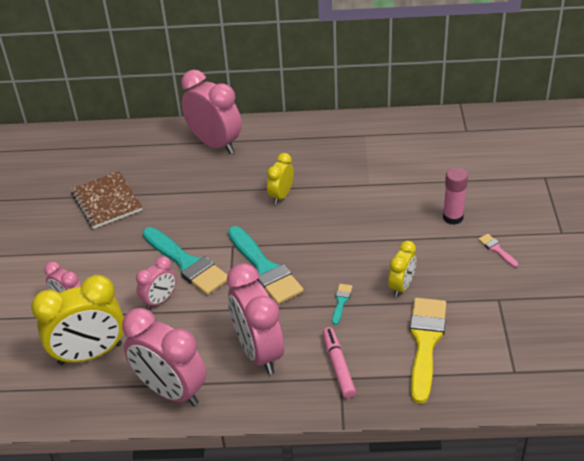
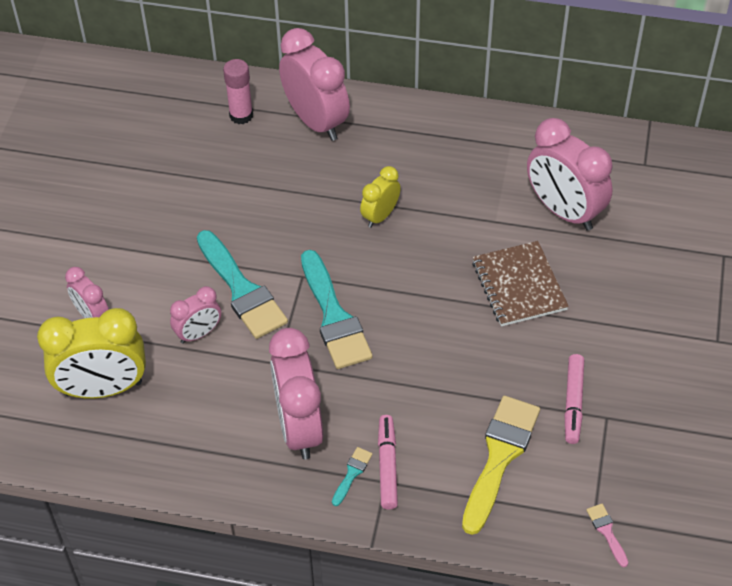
camera: 10 degrees right, 10 degrees up
(106, 201) = (163, 181): brown notebook -> brown notebook (519, 285)
(171, 391) = (186, 456): pink clock -> pink clock (564, 211)
(341, 302) = (414, 381): turquoise brush -> turquoise brush (352, 474)
(401, 286) = (493, 375): yellow clock -> none
(453, 217) = (586, 291): pink glue stick -> pink glue stick (241, 115)
(469, 294) = (573, 403): none -> pink marker
(496, 249) = (627, 348): pink brush -> pink brush (606, 532)

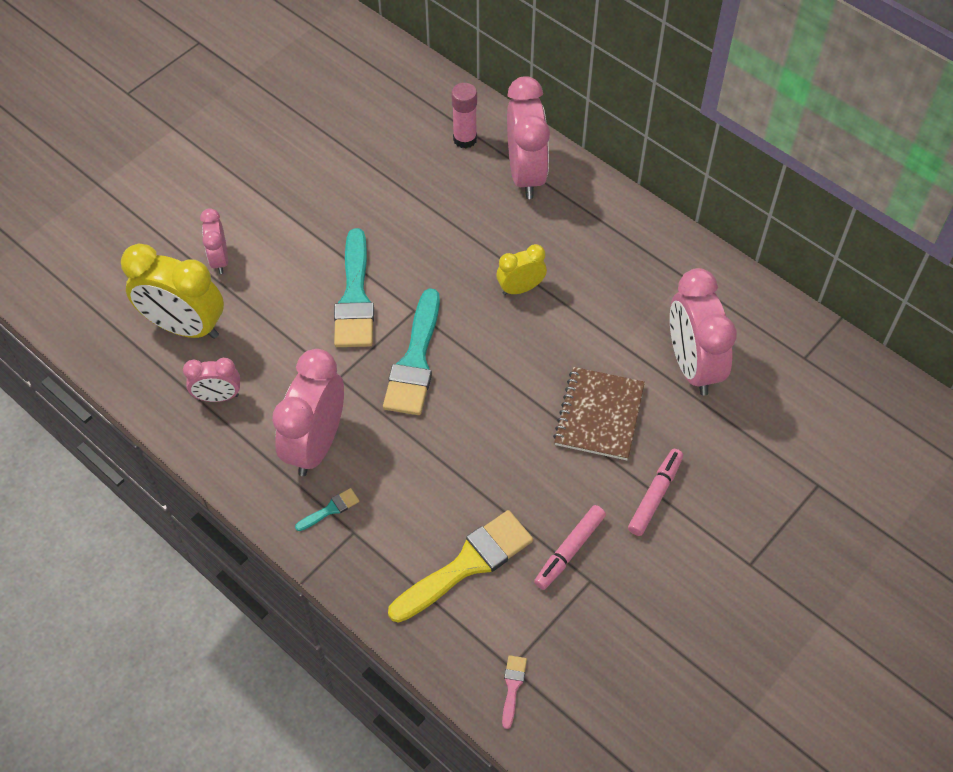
camera: 30 degrees right, 5 degrees up
(198, 333) = (293, 318): pink clock -> pink clock (218, 397)
(387, 466) = (365, 519): pink marker -> pink marker (655, 495)

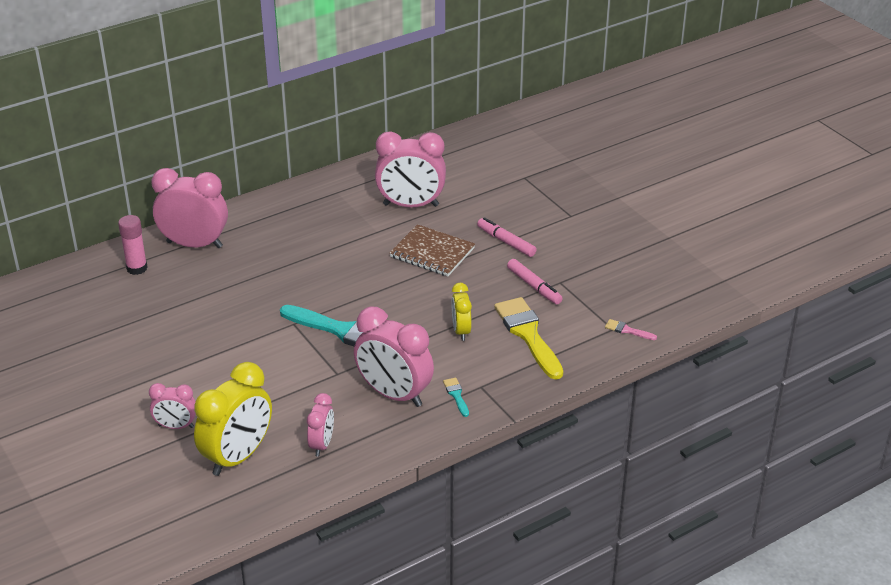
camera: 75 degrees left, 20 degrees down
(355, 297) = (263, 353): turquoise brush -> none
(520, 288) = (303, 267): yellow clock -> yellow clock (461, 331)

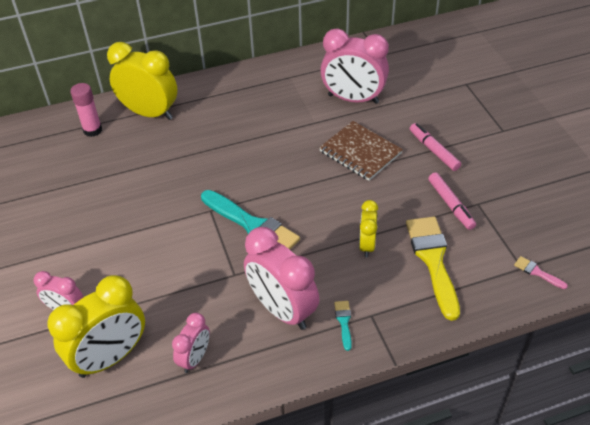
camera: 15 degrees right, 10 degrees up
(194, 244) = (150, 113): pink clock -> yellow clock

